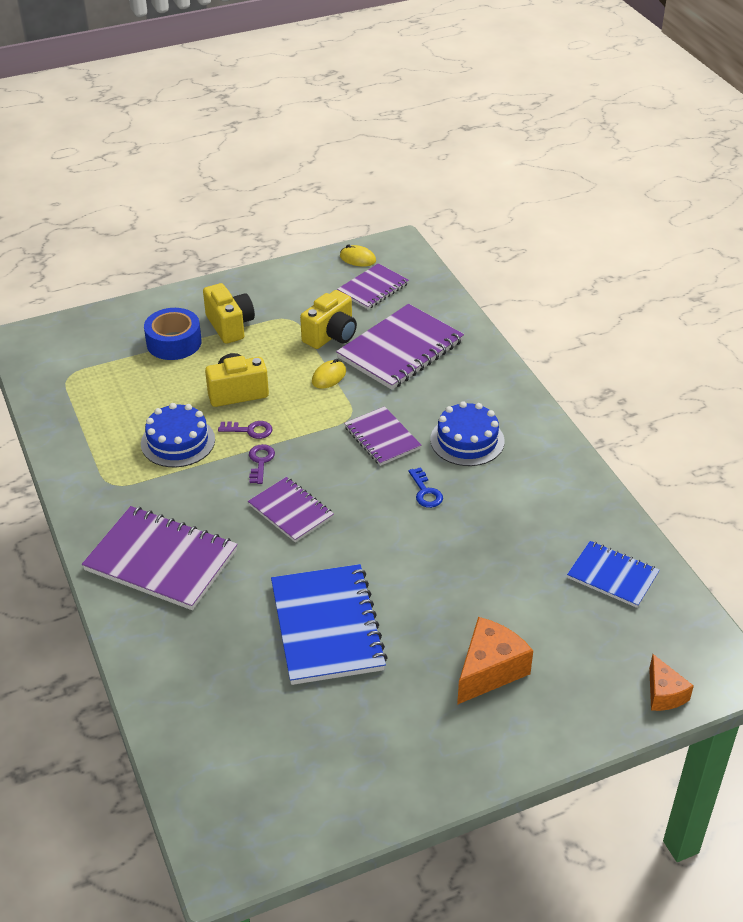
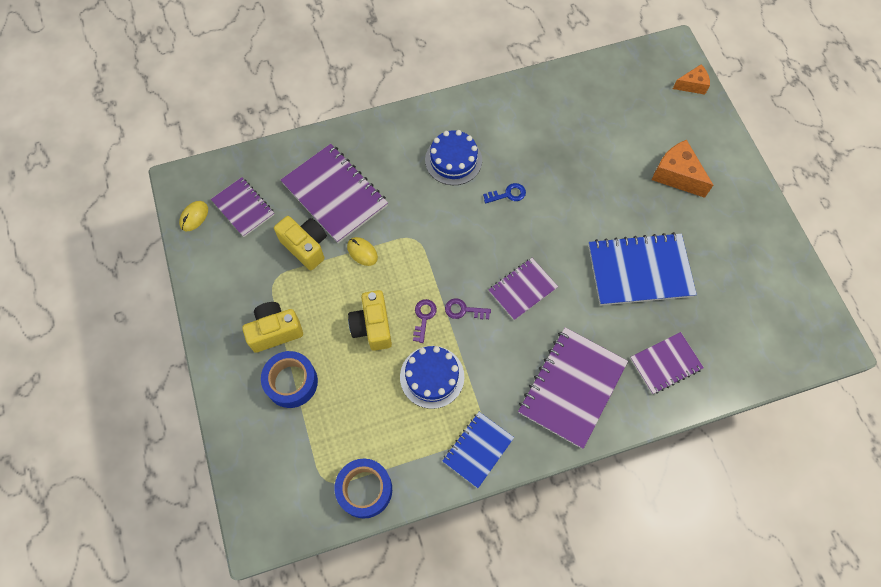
camera: 85 degrees left, 25 degrees up
(56, 402) = (365, 489): none -> blue tape
(382, 438) = (444, 218): purple notebook -> purple notebook (665, 363)
(612, 576) = (595, 93): blue notebook -> blue notebook (478, 450)

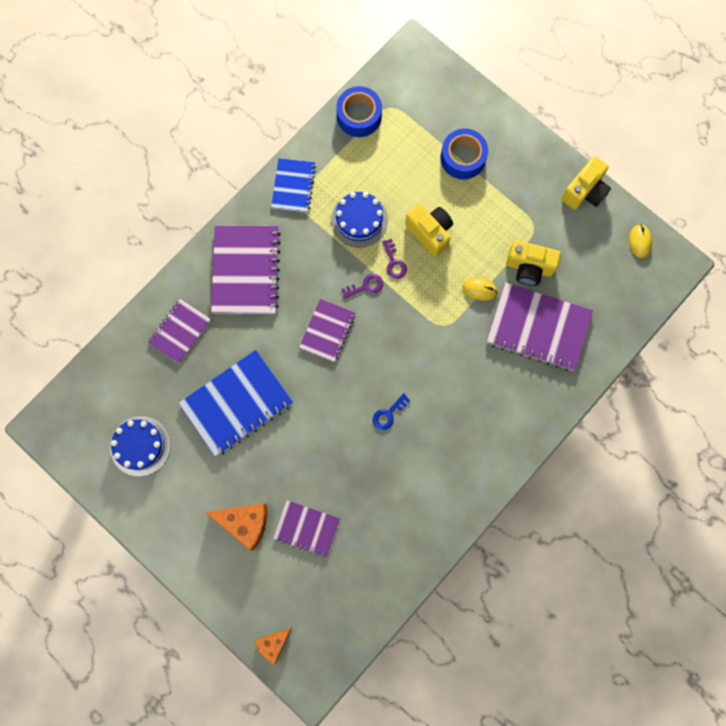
camera: 150 degrees right, 10 degrees up
(243, 208) = (606, 272): purple notebook -> purple notebook (306, 528)
(275, 331) = (502, 187): yellow camera -> yellow camera (584, 191)
(453, 160) = (457, 421): blue cake -> blue cake (140, 446)

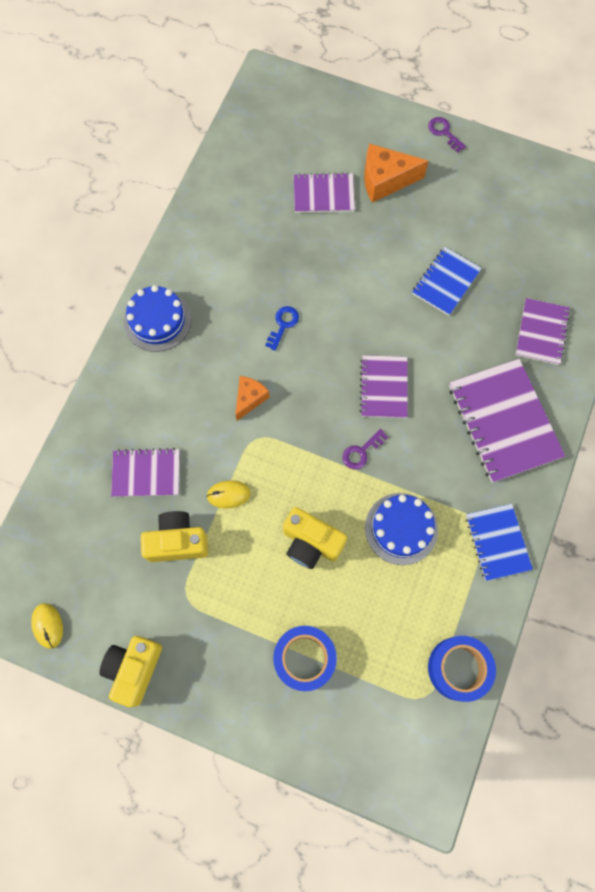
camera: 160 degrees right, 5 degrees down
(140, 446) = (521, 212): blue cake -> blue cake (157, 320)
(236, 403) = (446, 282): blue notebook -> blue notebook, size x0.60
(273, 643) = (313, 96): orange cheese -> orange cheese (249, 399)
(394, 262) = (340, 491): purple key -> purple key (444, 132)
(538, 327) = (146, 473): purple notebook -> purple notebook, size x0.60

